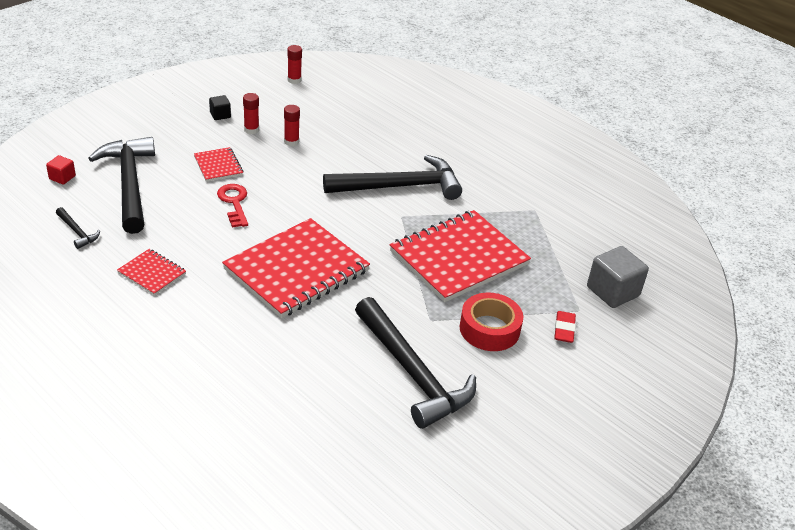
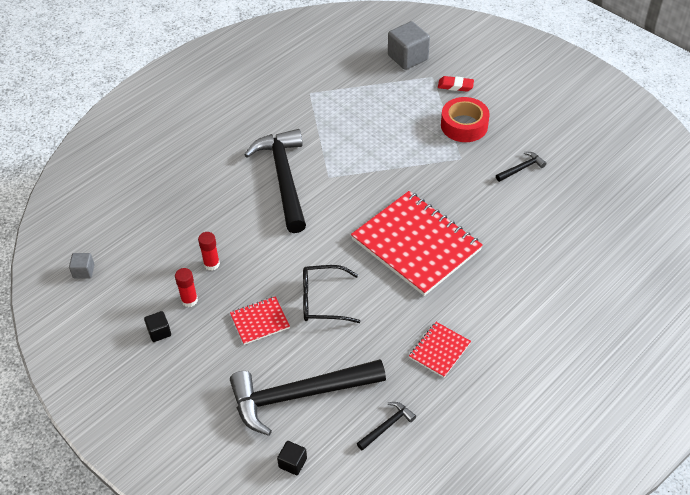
camera: 85 degrees left, 10 degrees up
(62, 177) = (292, 463): red cube -> black cube
(234, 203) = (322, 300): red key -> black glasses
(294, 80) = (84, 271): red glue stick -> grey cube
(412, 373) = (521, 168): black hammer -> black hammer, size x0.42
(458, 258) = (382, 141): red notebook -> none

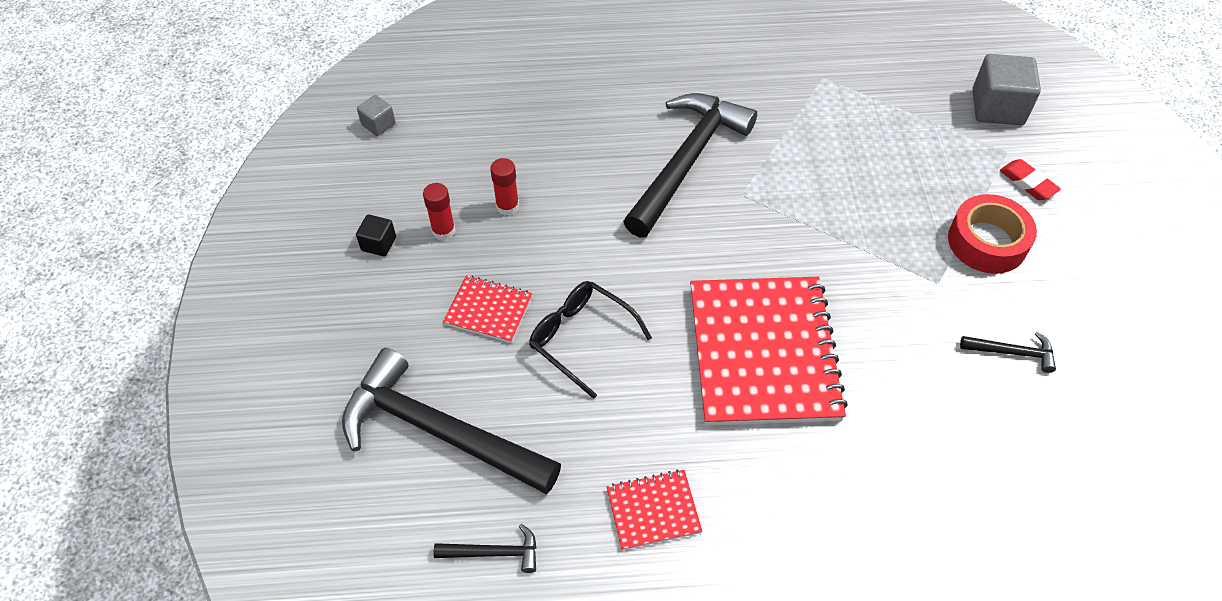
camera: 40 degrees right, 5 degrees up
(292, 463) = (350, 505): black cube -> none

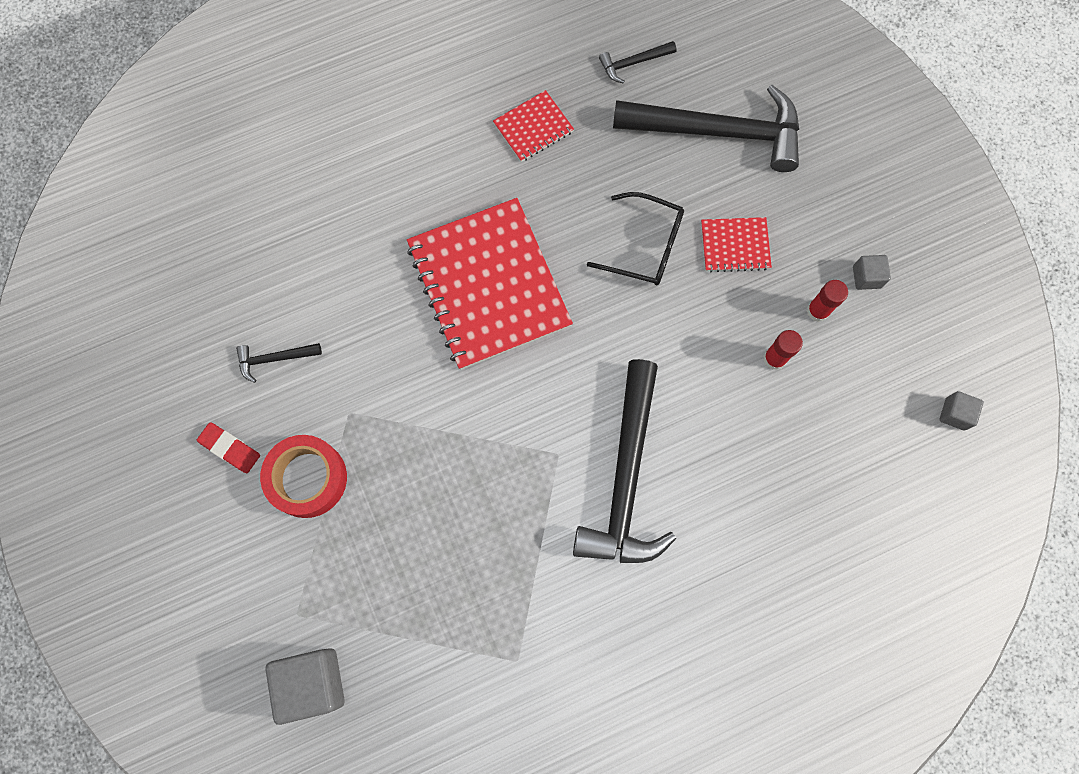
camera: 160 degrees right, 20 degrees up
(379, 244) = (866, 277): black cube -> grey cube
(1028, 183) = (272, 575): red eraser -> red eraser (230, 448)

